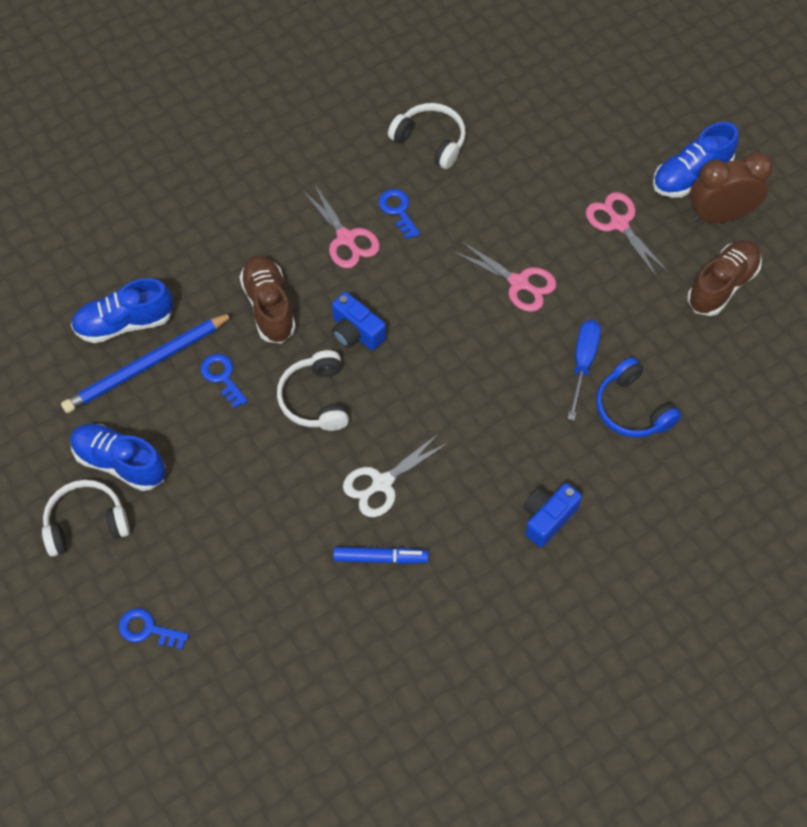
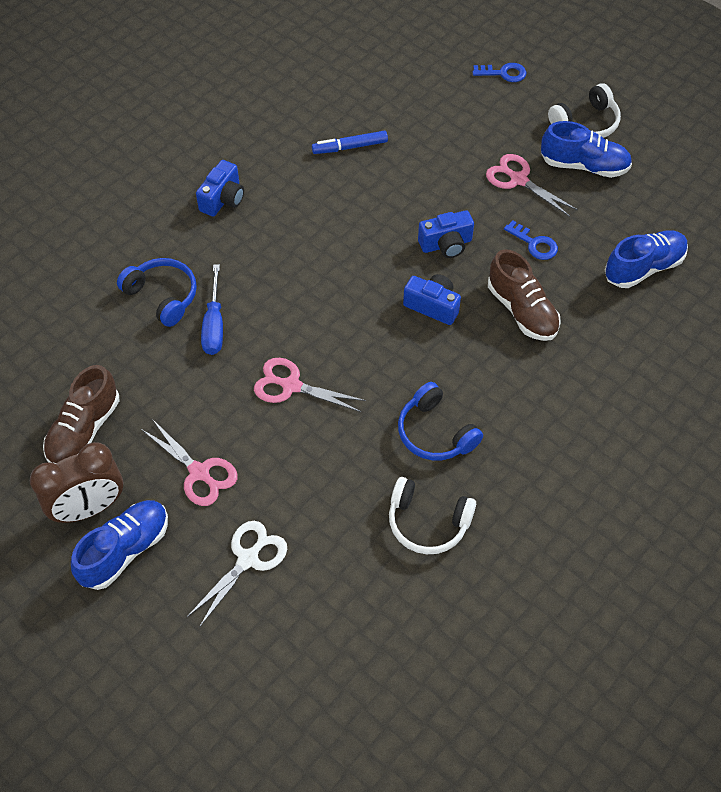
camera: 165 degrees right, 5 degrees down
(147, 365) = (604, 239): blue pencil -> none
(316, 399) = (446, 244): white headphones -> blue camera
(346, 239) = (476, 391): pink scissors -> pink scissors (518, 180)
(382, 483) = (366, 195): white scissors -> white scissors (248, 559)
(398, 210) = (435, 433): blue key -> blue headphones

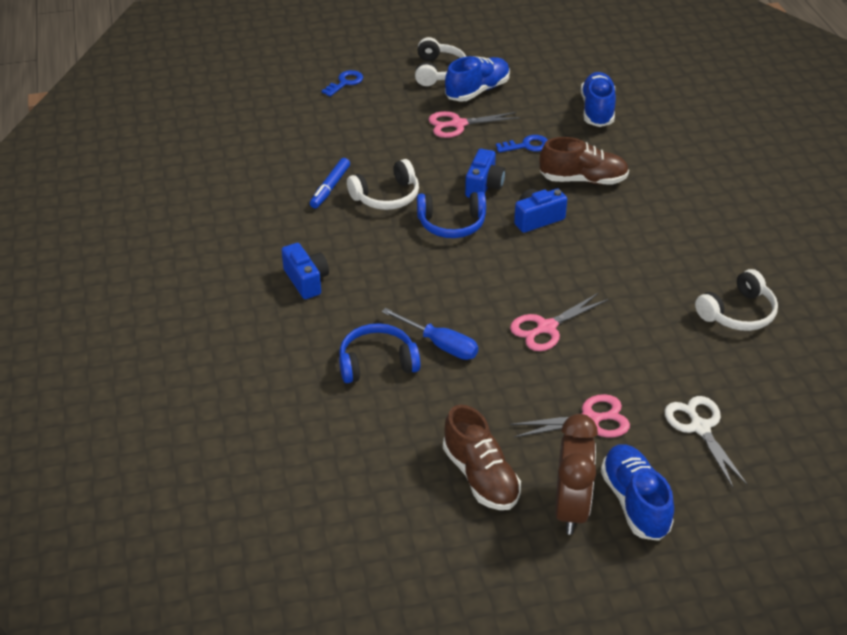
camera: 55 degrees left, 15 degrees down
(371, 188) = (386, 196): none -> white headphones
(435, 433) = (658, 272): blue headphones -> blue headphones (451, 224)

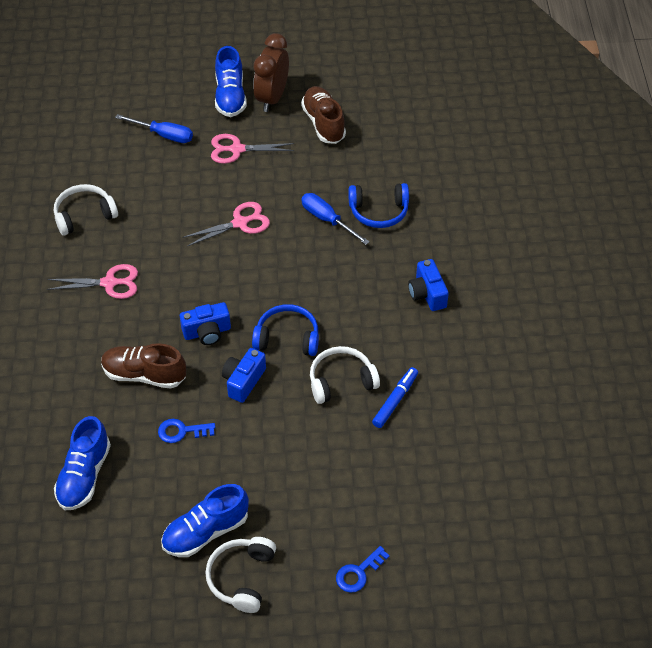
camera: 170 degrees left, 10 degrees up
(458, 124) = (244, 476): pink scissors -> pink scissors (109, 283)
(700, 427) = (163, 135): white scissors -> blue screwdriver

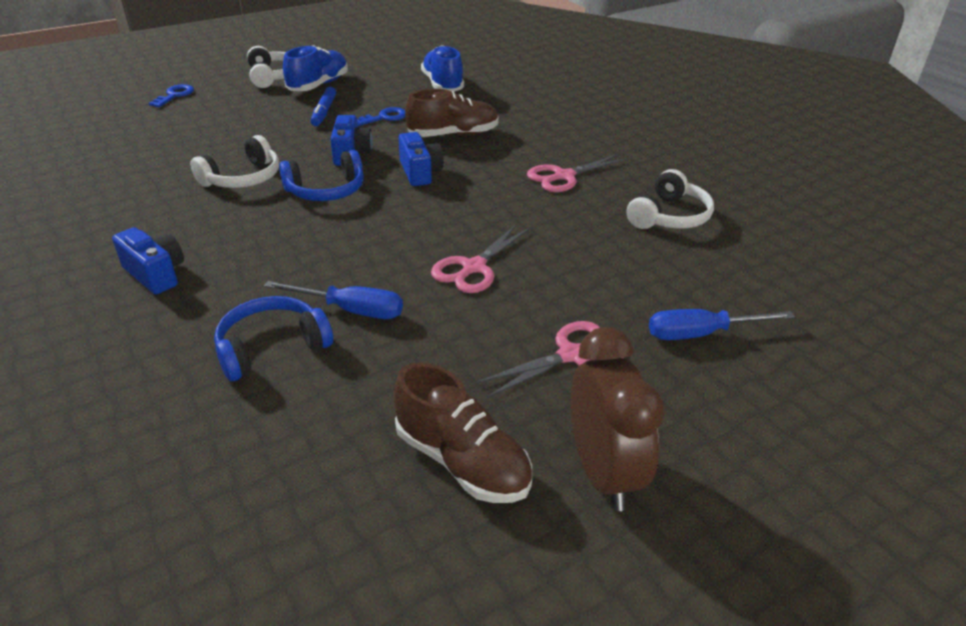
camera: 150 degrees right, 15 degrees down
(207, 332) = (420, 172): blue camera -> blue camera turned 120 degrees clockwise
(230, 96) = (679, 442): blue shoe -> none
(395, 401) = (173, 180): blue marker -> blue marker (324, 112)

